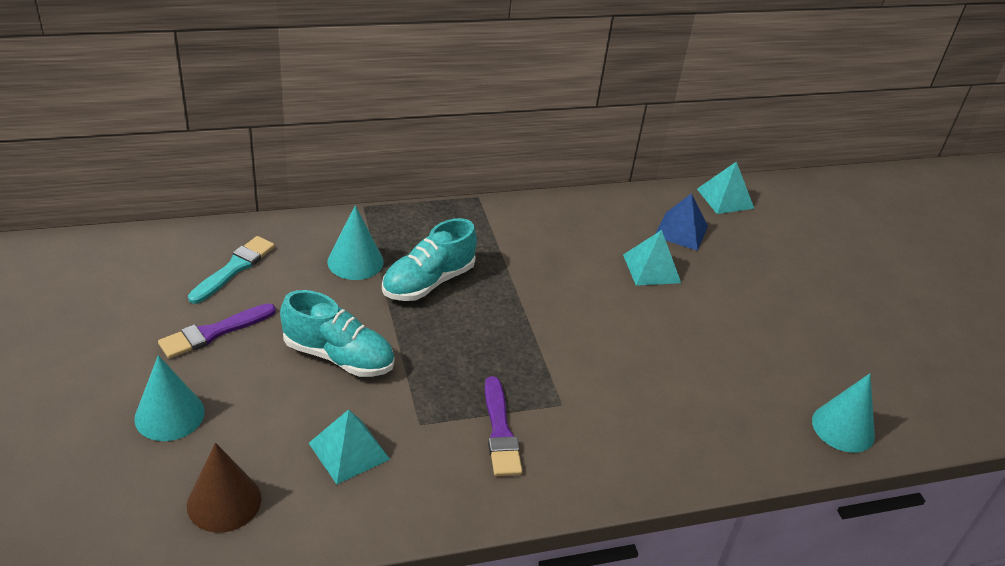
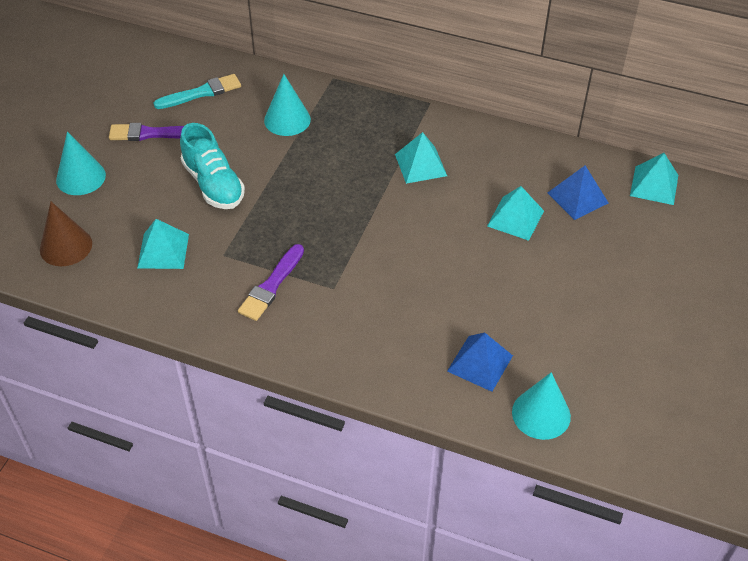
camera: 40 degrees right, 10 degrees up
(428, 282) = (325, 156): turquoise shoe -> none
(525, 254) = (420, 165): none -> turquoise pyramid
(754, 409) = (480, 363): none -> blue pyramid

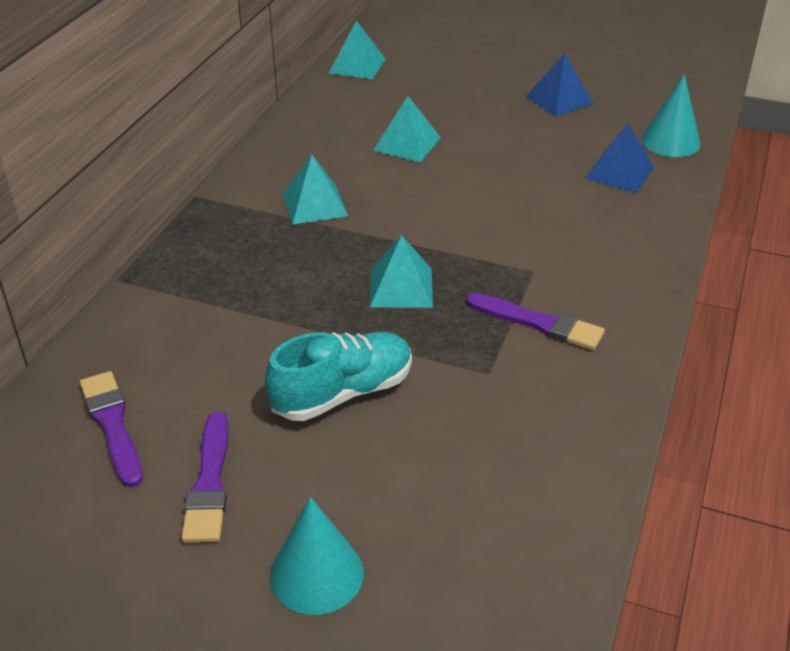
camera: 90 degrees left, 10 degrees down
(66, 246) = (491, 570): brown cone -> none
(163, 251) = (488, 439): turquoise pyramid -> turquoise pyramid (401, 287)
(201, 93) = (112, 424): turquoise brush -> purple brush
(287, 119) = (204, 322): turquoise cone -> none
(577, 198) = (375, 106): blue pyramid -> blue pyramid (559, 100)

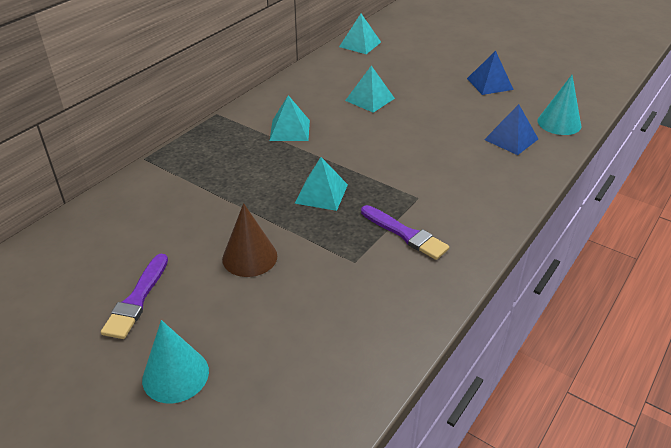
camera: 15 degrees right, 0 degrees up
(112, 424) = (96, 249): purple brush -> none
(343, 393) = (249, 257): turquoise shoe -> brown cone

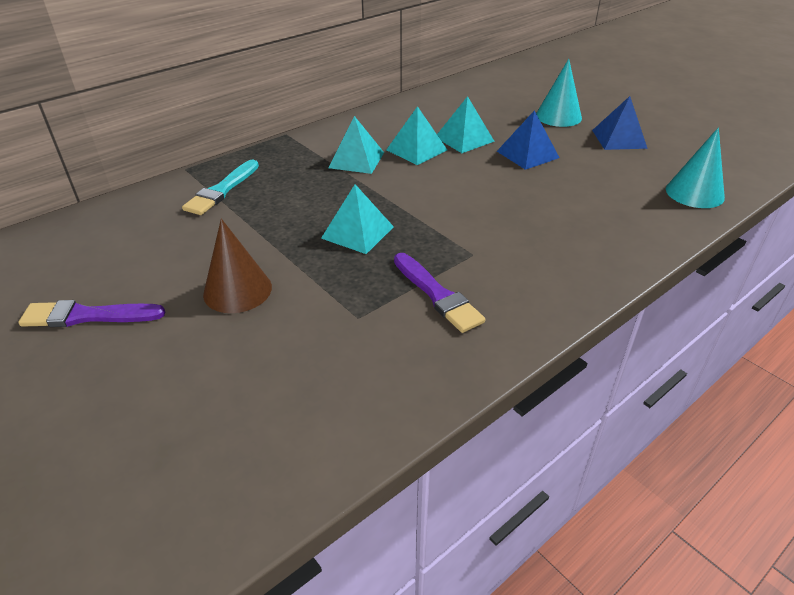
camera: 15 degrees right, 0 degrees up
(137, 299) = (87, 316): purple brush -> purple brush turned 60 degrees clockwise
(175, 375) = (75, 413): turquoise cone -> turquoise cone (558, 116)
(188, 174) = (222, 190): none -> turquoise brush
(360, 44) = (479, 83): turquoise pyramid -> turquoise pyramid (416, 150)
(511, 139) = (622, 203): blue pyramid -> blue pyramid (527, 154)

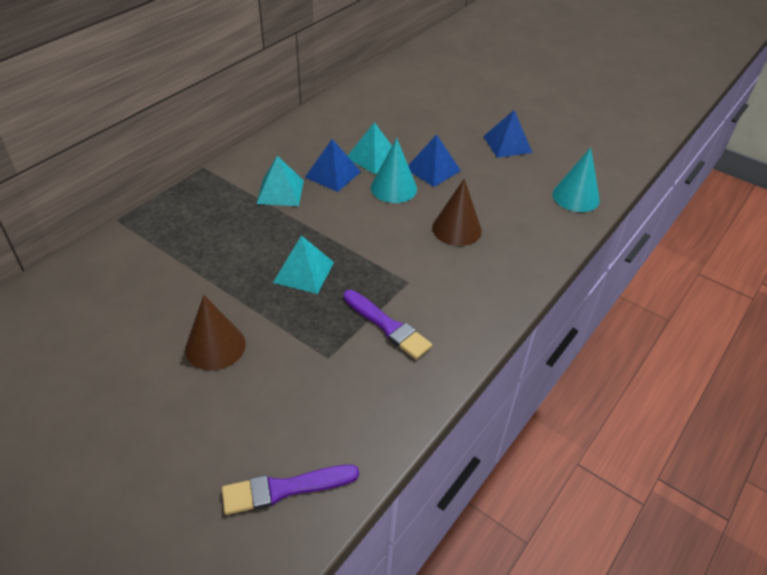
camera: 15 degrees left, 5 degrees up
(87, 316) = (87, 392): purple brush -> purple brush (284, 489)
(222, 190) = (163, 241): turquoise brush -> none
(416, 150) = (333, 174): turquoise pyramid -> blue pyramid
(542, 210) = (456, 229): none -> brown cone
(558, 116) = (451, 123): turquoise cone -> turquoise cone (393, 188)

